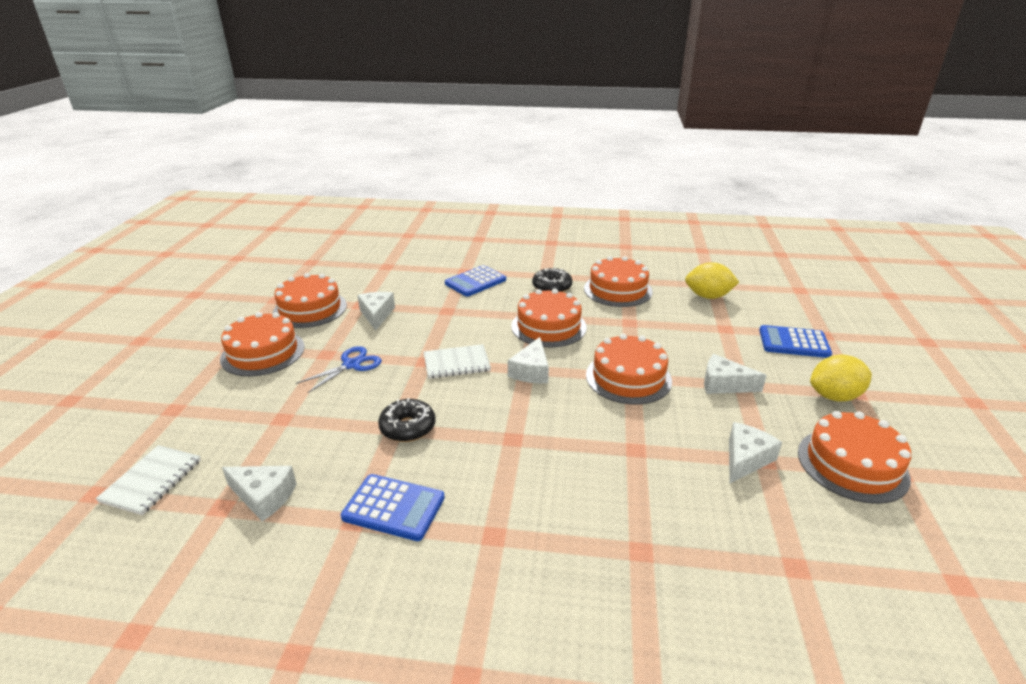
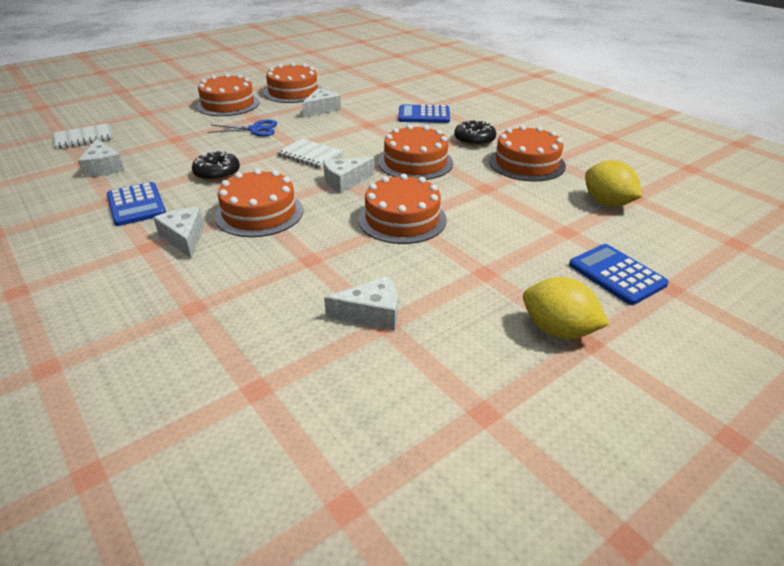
camera: 45 degrees right, 5 degrees up
(724, 384) = (469, 264): white cheese -> white cheese (184, 238)
(852, 464) = (451, 377): orange cake -> orange cake (259, 213)

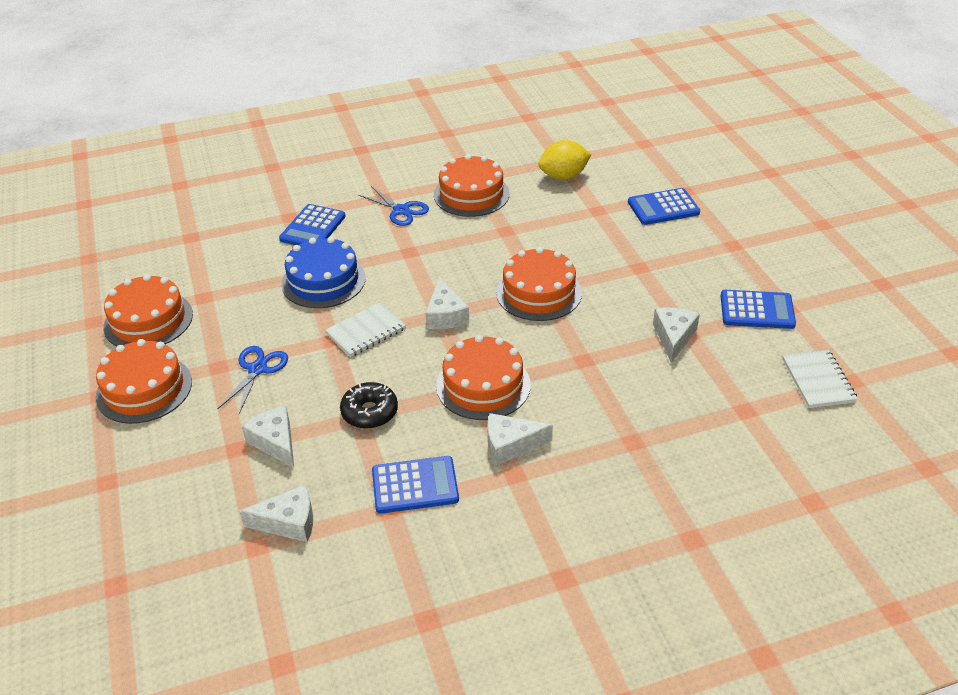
camera: 70 degrees left, 5 degrees up
(84, 138) = (162, 552): white notebook -> white notebook (818, 380)
(322, 109) = (234, 303): white cheese -> white cheese (275, 442)
(363, 130) = (323, 281): none -> blue cake
(415, 162) = (429, 260): orange cake -> none
(460, 380) = (757, 310): none -> blue calculator
(474, 140) = (401, 210): black donut -> blue scissors
(558, 330) = (717, 254): yellow lemon -> none

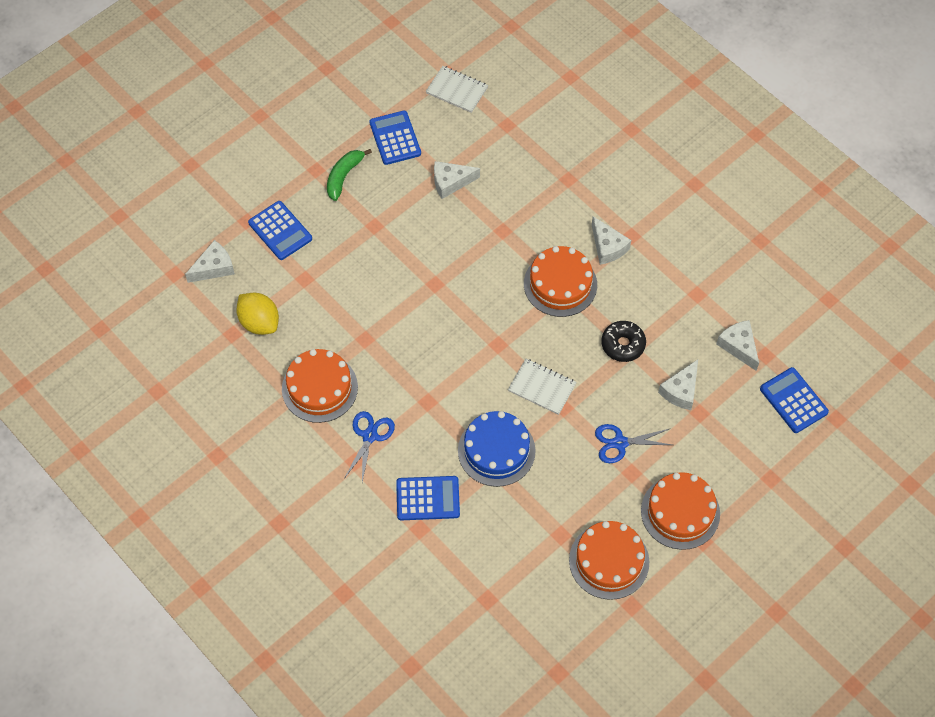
camera: 115 degrees left, 20 degrees up
(415, 485) = (671, 288): blue calculator -> blue calculator (793, 400)
(445, 315) = (497, 340): white cheese -> white cheese (214, 267)
(538, 292) = (438, 285): orange cake -> none
(715, 261) = (344, 176): none -> green banana
(818, 380) = (457, 90): white notebook -> white notebook turned 60 degrees clockwise

